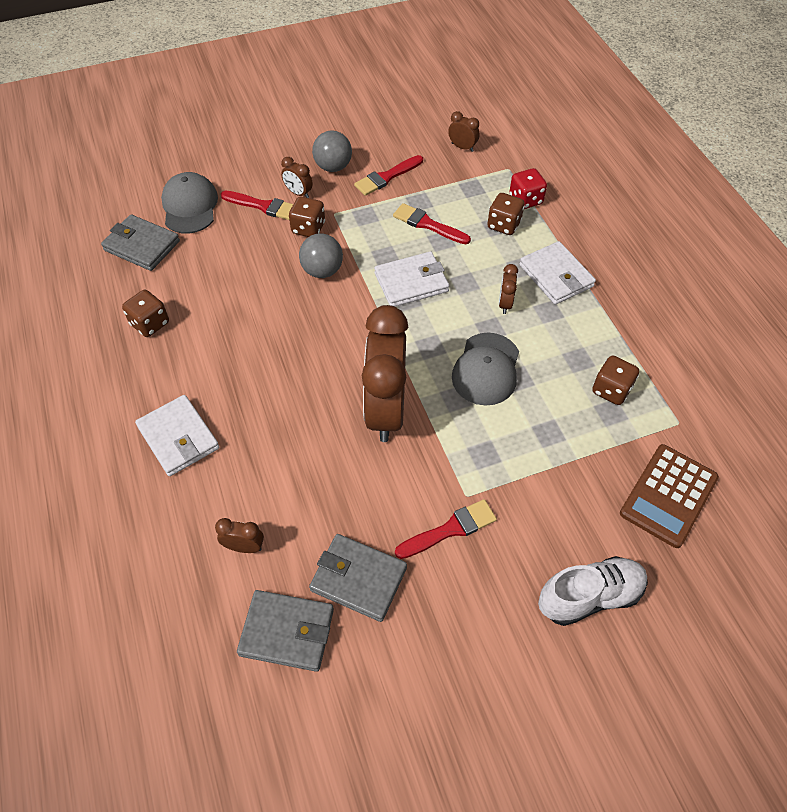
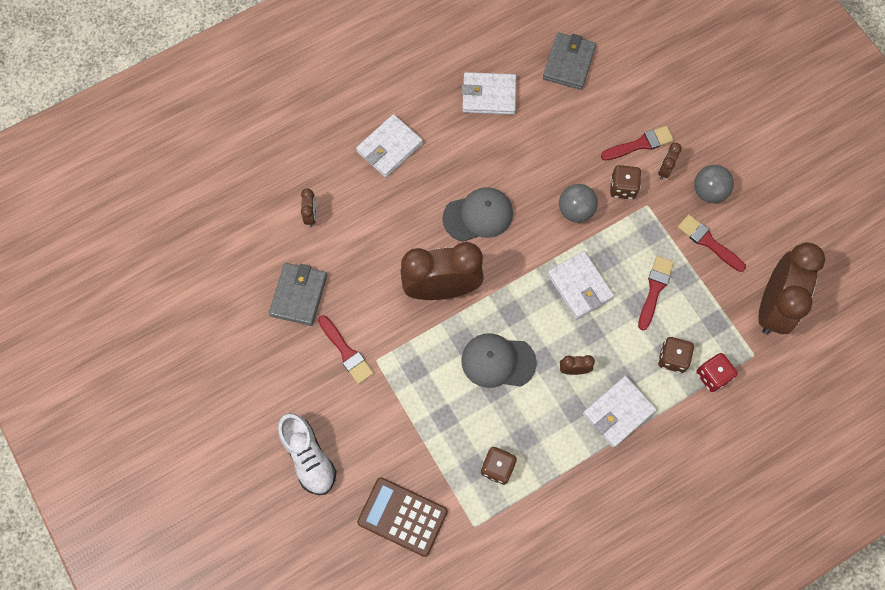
camera: 80 degrees right, 15 degrees up
(150, 324) = (489, 95): brown dice -> white wallet
(190, 206) = (624, 85): grey cap -> grey cap (478, 215)
(263, 206) = (640, 144): red brush -> red brush turned 120 degrees counterclockwise
(287, 632) = (255, 257): grey wallet -> none
(462, 147) = (773, 306): brown clock -> brown clock, size x2.48

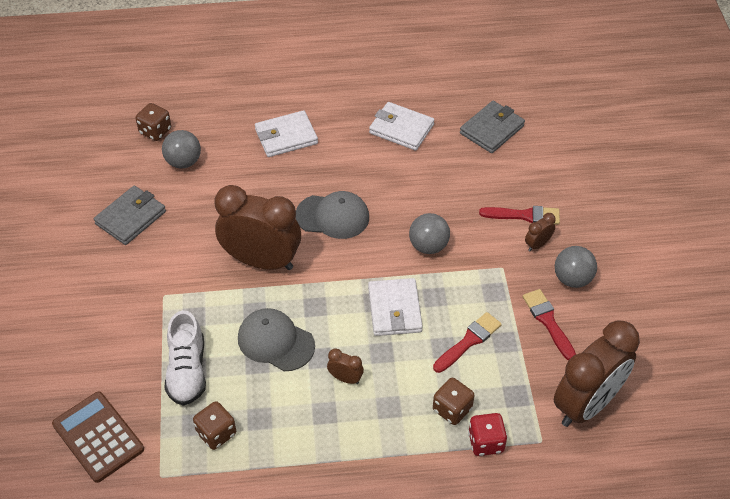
camera: 25 degrees right, 20 degrees down
(309, 457) = (49, 349): white shoe -> white shoe (187, 371)
(311, 215) = (183, 162): brown clock -> grey ball
(346, 352) = (141, 278): red brush -> none
(618, 412) = (367, 435): white wallet -> none
(623, 188) = (486, 244): brown dice -> brown dice (155, 131)

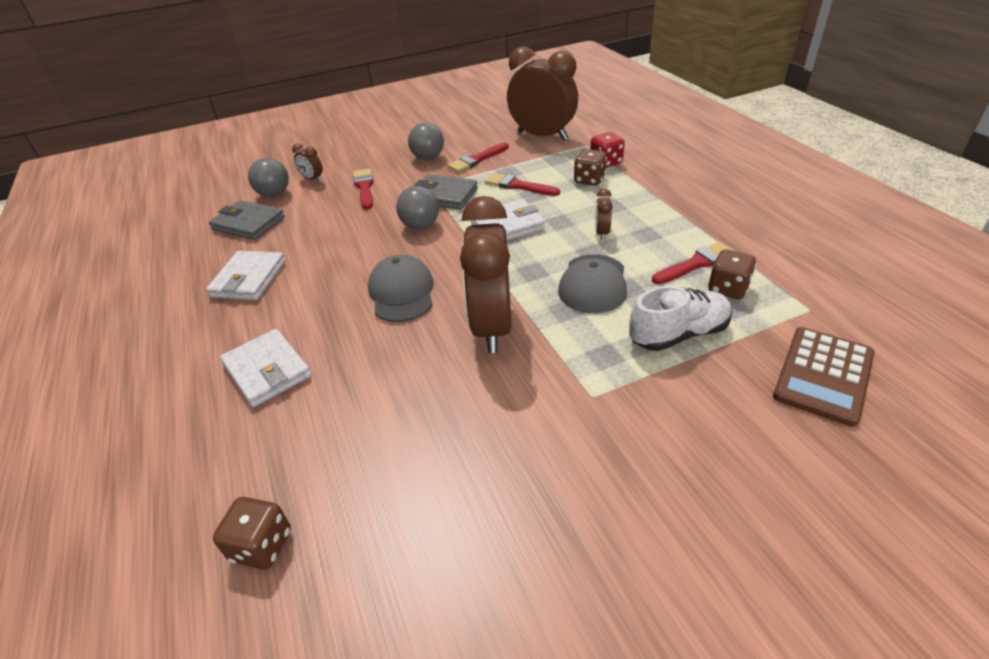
camera: 105 degrees left, 10 degrees down
(131, 218) = (474, 494): grey wallet -> grey wallet (444, 195)
(183, 162) = (335, 471): grey ball -> grey ball (274, 194)
(261, 429) = (695, 263): none -> red brush
(537, 244) = (397, 176): brown clock -> brown clock (312, 179)

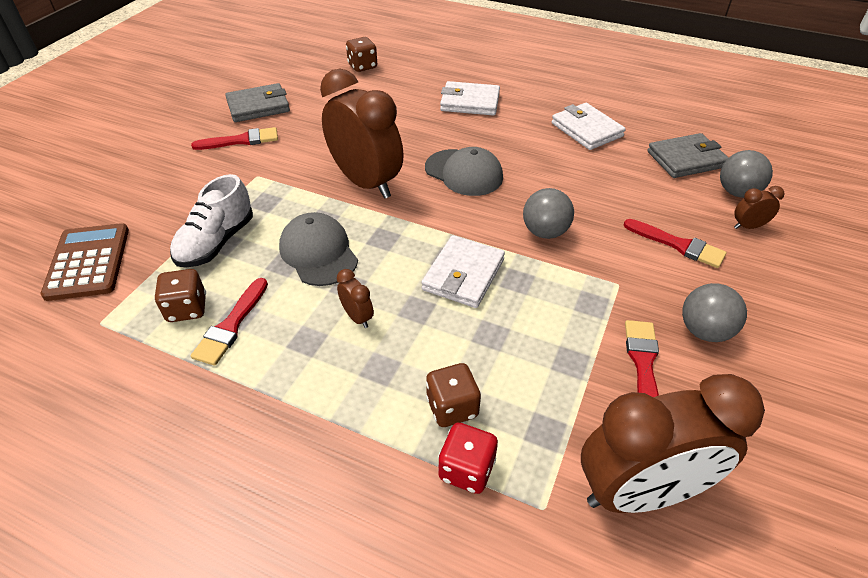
camera: 135 degrees right, 5 degrees up
(444, 195) = (582, 279): grey wallet -> grey wallet (258, 106)
(518, 186) = (526, 342): red brush -> red brush (241, 140)

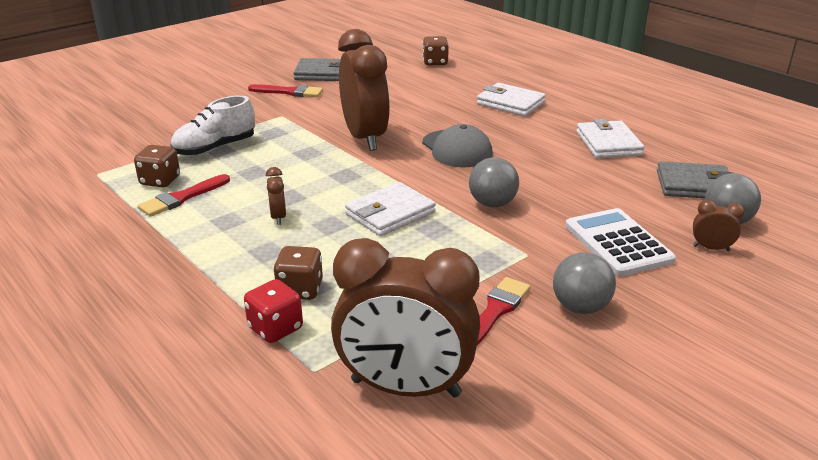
camera: 25 degrees right, 15 degrees down
(88, 262) = (118, 139): brown calculator -> none
(318, 252) = (285, 172): grey cap -> none
(678, 245) = (618, 243): red brush -> white calculator

